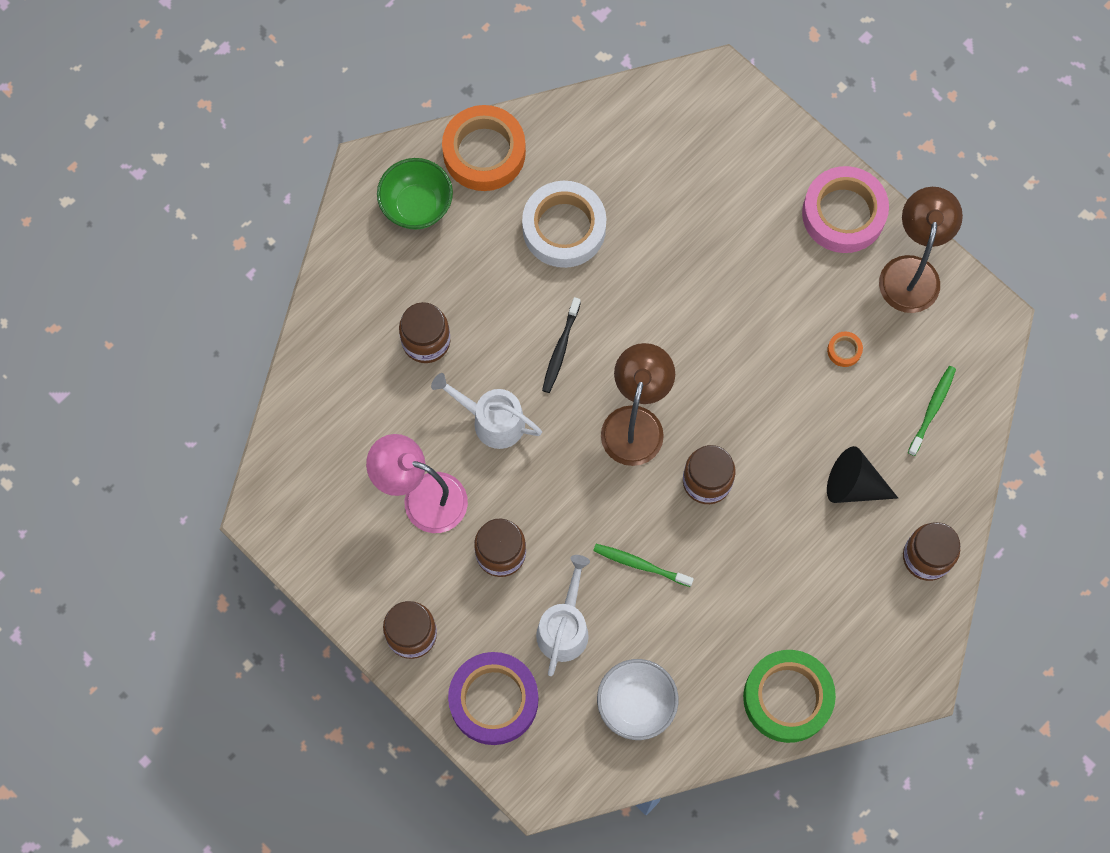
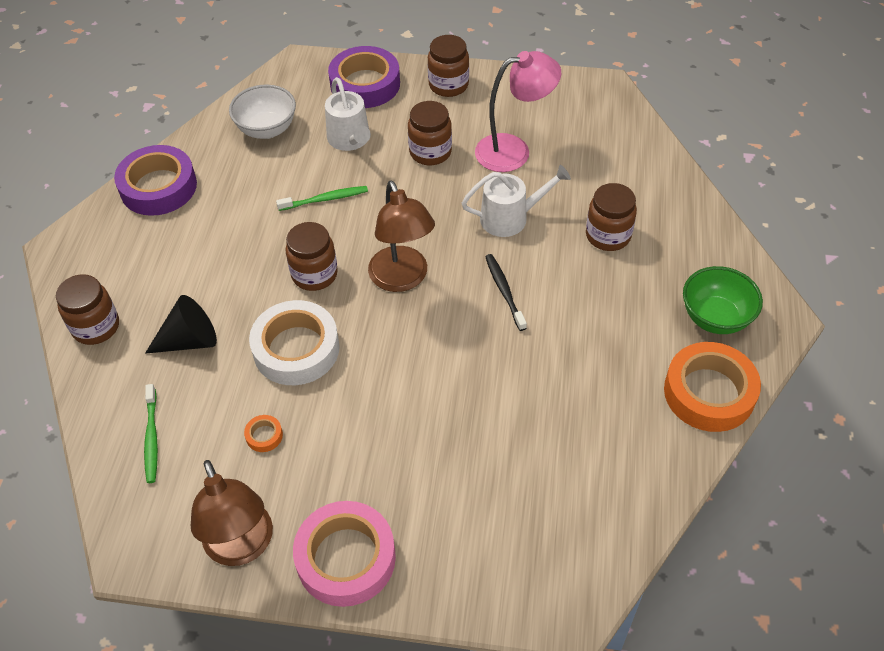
camera: 145 degrees right, 20 degrees down
(564, 228) = (585, 377): white tape -> white tape (296, 349)
(787, 698) = (158, 187): green tape -> purple tape

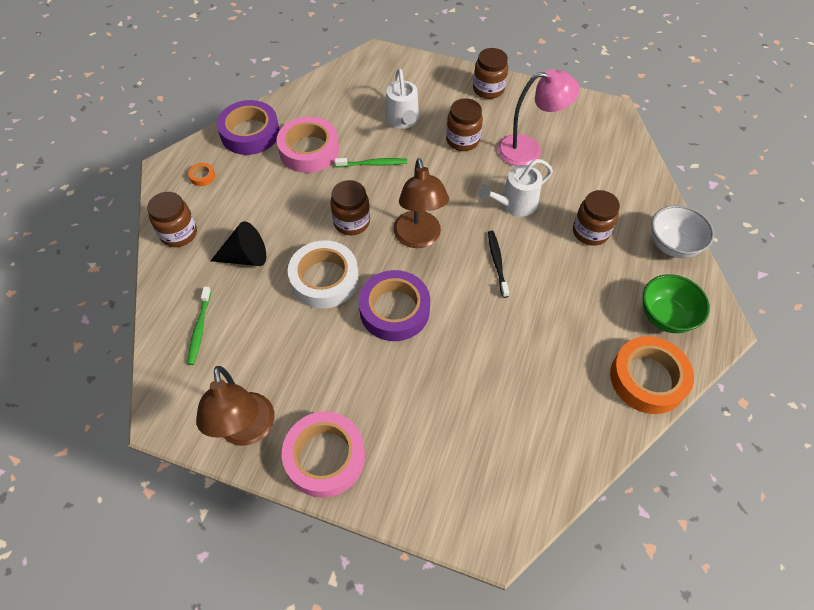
camera: 10 degrees right, 5 degrees up
(240, 196) = (309, 150): none -> pink tape
(264, 436) = (284, 344): orange tape -> orange tape (202, 176)
(267, 129) = (341, 102): white bowl -> white bowl (672, 245)
(365, 84) = (423, 78): purple tape -> purple tape (394, 310)
(510, 218) = (514, 204): white watering can -> white watering can turned 150 degrees clockwise

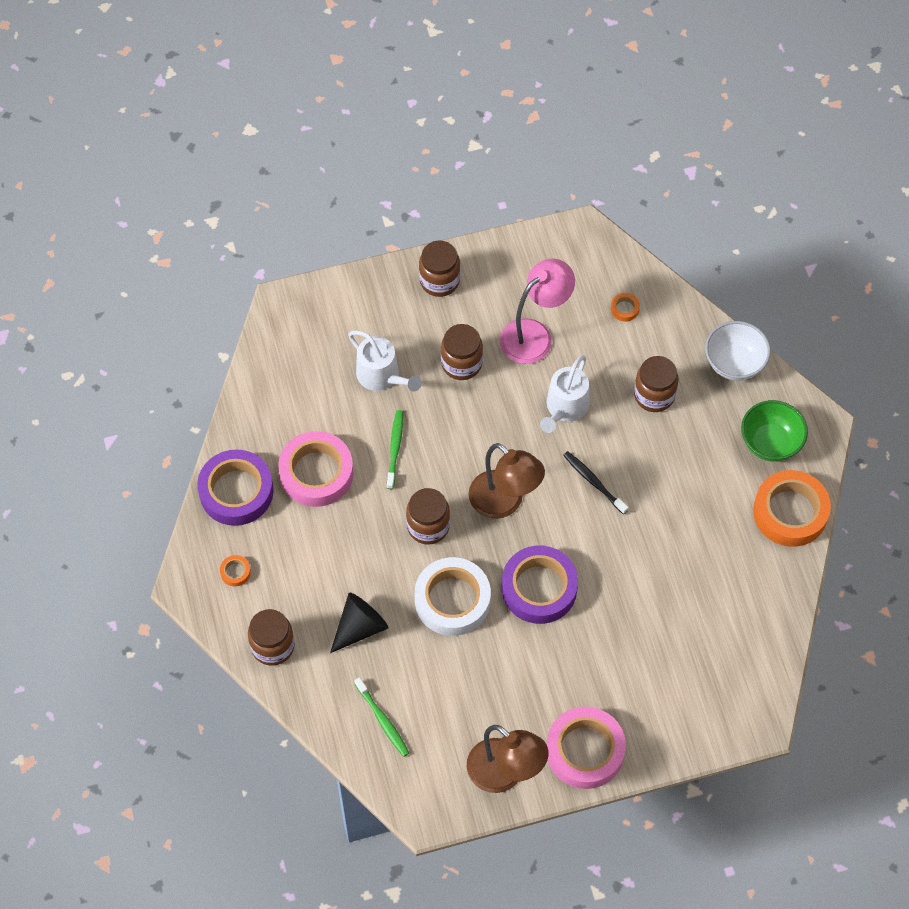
camera: 35 degrees left, 5 degrees up
(373, 164) = (395, 448): green toothbrush -> green toothbrush turned 45 degrees counterclockwise
(609, 168) = (624, 309): none -> orange tape

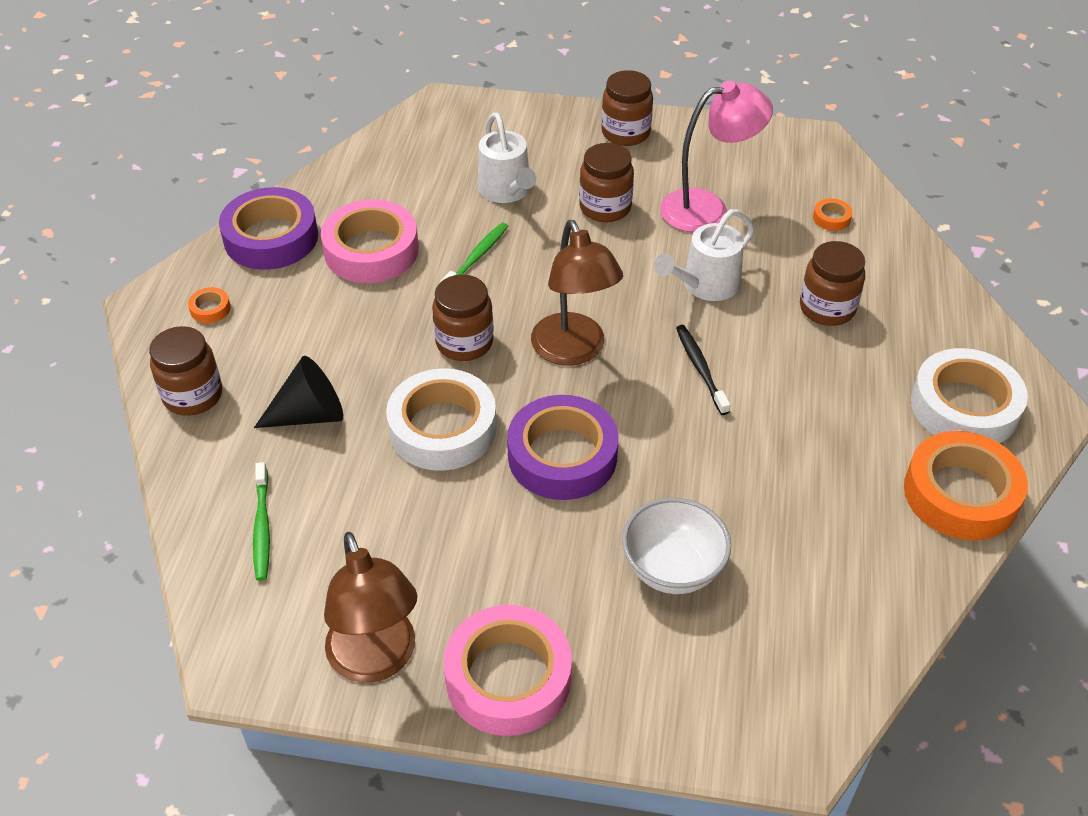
camera: 25 degrees right, 15 degrees down
(734, 363) = (950, 310): white bowl -> white bowl (672, 569)
(770, 443) = (964, 407): green bowl -> white tape

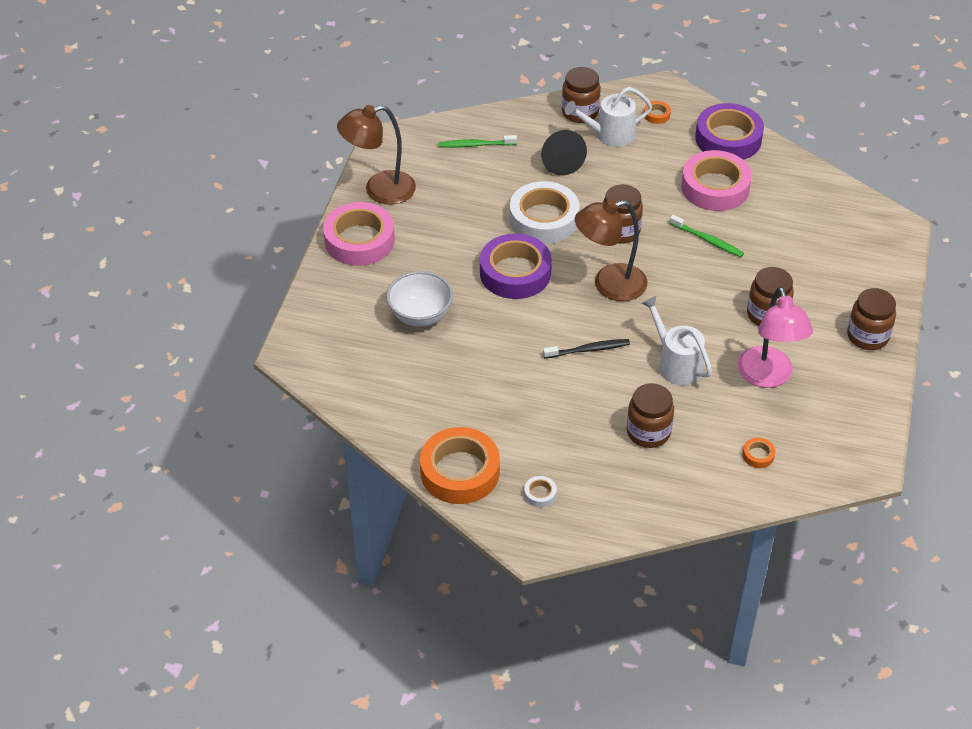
camera: 95 degrees right, 0 degrees up
(506, 191) = (786, 259): white watering can -> white watering can (610, 134)
(964, 407) = (540, 494): white tape -> white tape, size x0.40

